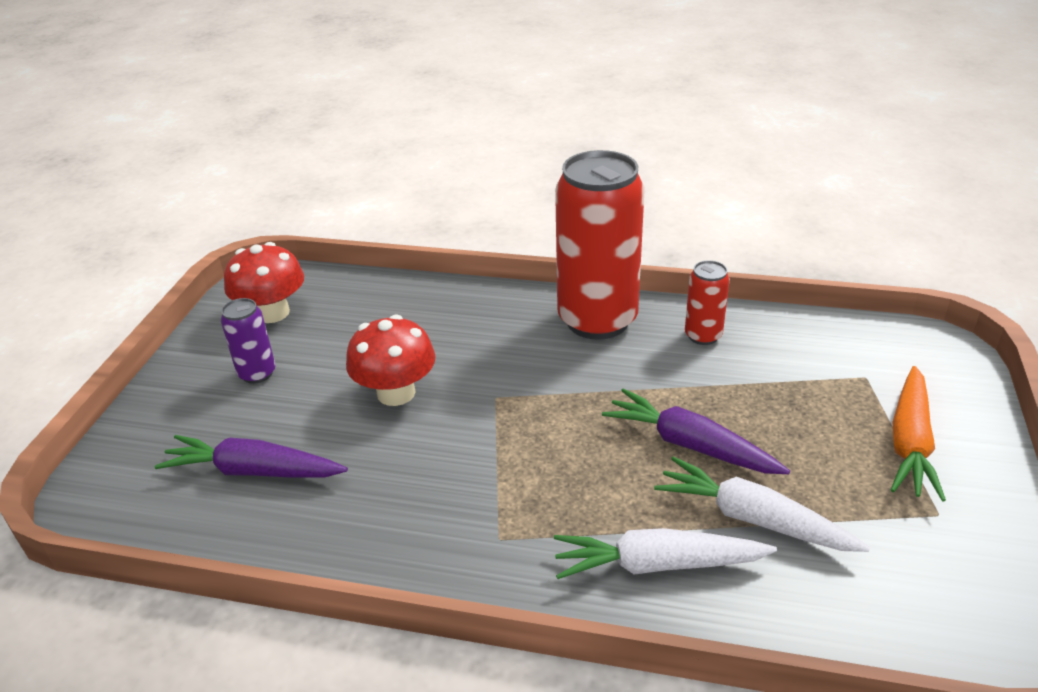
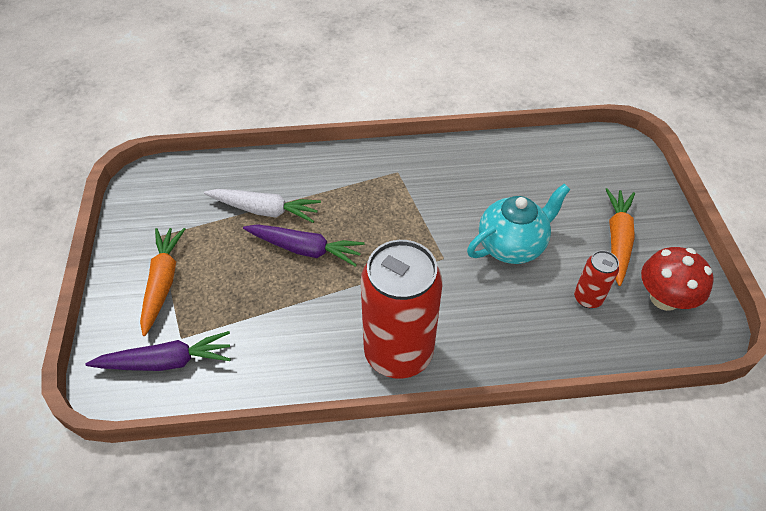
camera: 160 degrees right, 15 degrees up
(253, 471) = (553, 176): purple carrot -> purple carrot (166, 361)
(257, 373) = (617, 240): purple can -> orange carrot
(396, 393) = (511, 246): red mushroom -> turquoise teapot
(657, 565) = (313, 176): white carrot -> none
(703, 336) = (307, 354): red can -> red can (588, 298)

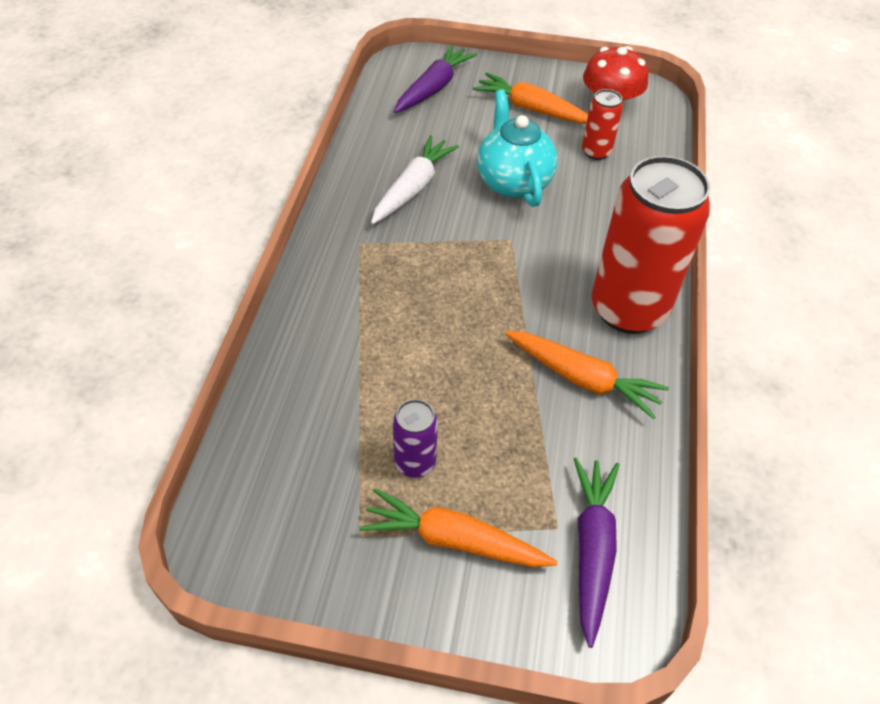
camera: 75 degrees left, 0 degrees up
(217, 249) = (415, 462): none -> purple can
(264, 210) = (365, 394): white carrot -> white carrot (413, 188)
(305, 249) = (452, 362): purple carrot -> purple carrot (433, 88)
(314, 331) = (582, 379): none -> orange carrot

